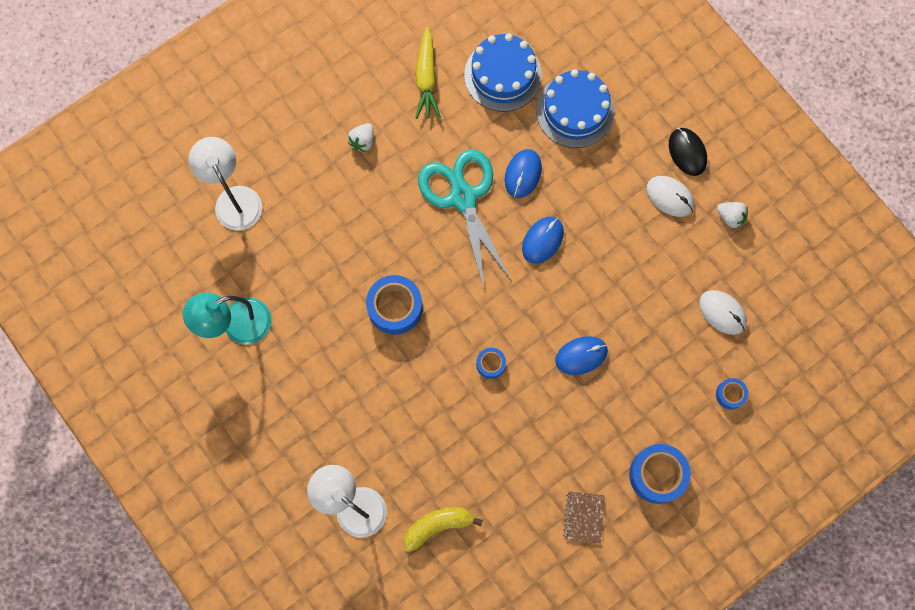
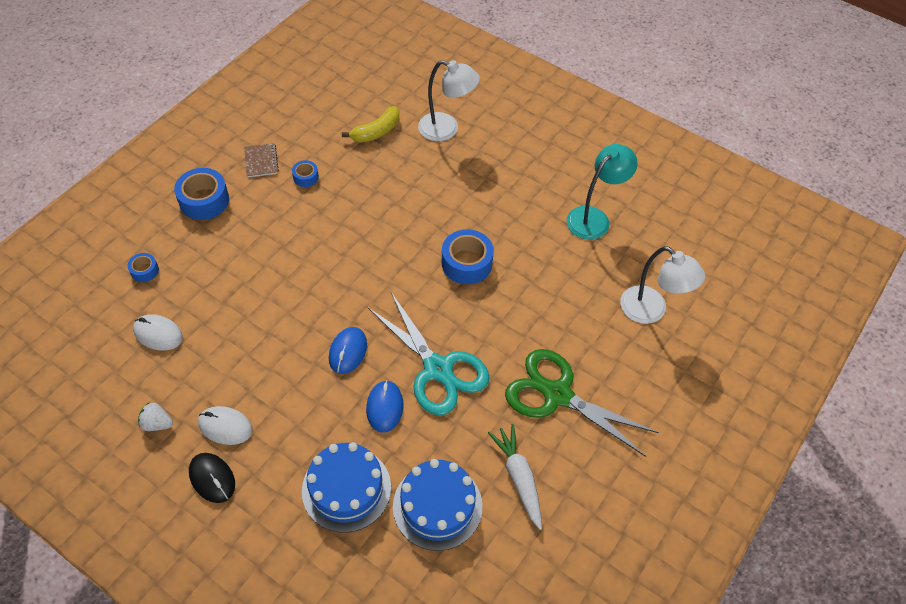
camera: 160 degrees right, 20 degrees down
(363, 141) = (557, 395): white strawberry -> green scissors
(426, 78) = (518, 477): yellow carrot -> white carrot
(490, 364) = (367, 242): blue tape -> blue tape (306, 177)
(581, 356) = (288, 267): blue mouse -> none

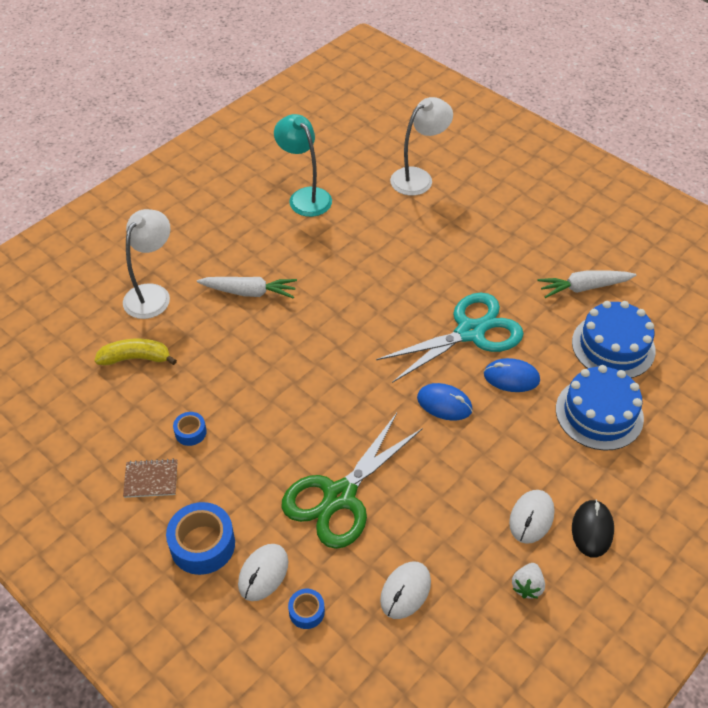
camera: 80 degrees left, 5 degrees down
(178, 240) = (263, 573): none -> white mouse
(212, 478) = (592, 529): black mouse -> black mouse turned 45 degrees counterclockwise
(376, 131) = (136, 358): yellow banana -> yellow banana turned 60 degrees counterclockwise
(460, 192) = (249, 292): none -> white carrot
(466, 263) = (345, 297): blue tape -> none
(557, 395) = (501, 251): green scissors -> green scissors (339, 496)

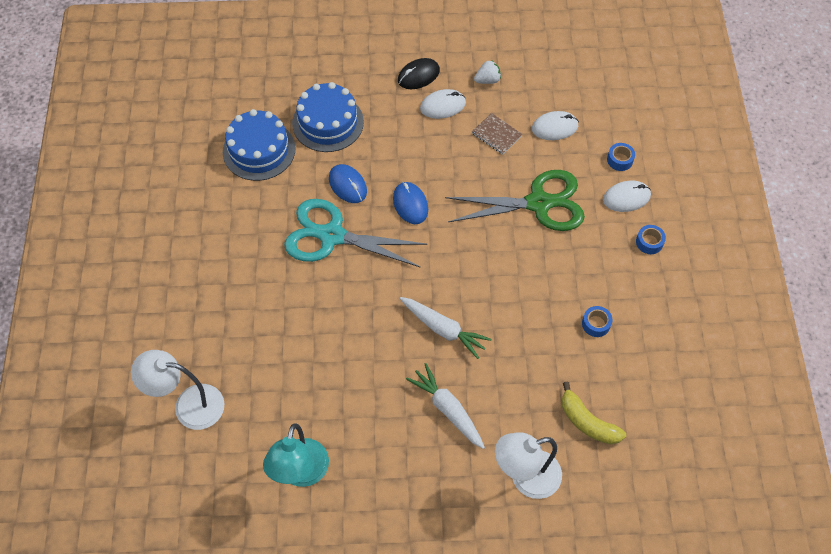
camera: 135 degrees left, 10 degrees up
(151, 479) = (650, 311): brown notebook -> brown notebook (496, 134)
(202, 544) = (649, 242): blue tape -> blue tape, size x0.53
(583, 287) = (215, 201): white carrot -> white carrot (443, 329)

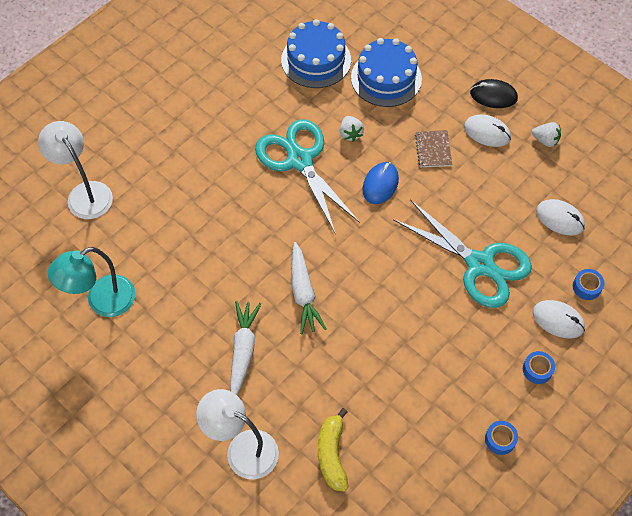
camera: 45 degrees right, 0 degrees up
(347, 185) = (350, 134): blue mouse -> white strawberry
(496, 134) = (505, 187): brown notebook -> brown notebook (433, 149)
(539, 203) = (480, 265): green scissors -> turquoise scissors
(596, 324) = (421, 391): blue tape -> blue tape (500, 439)

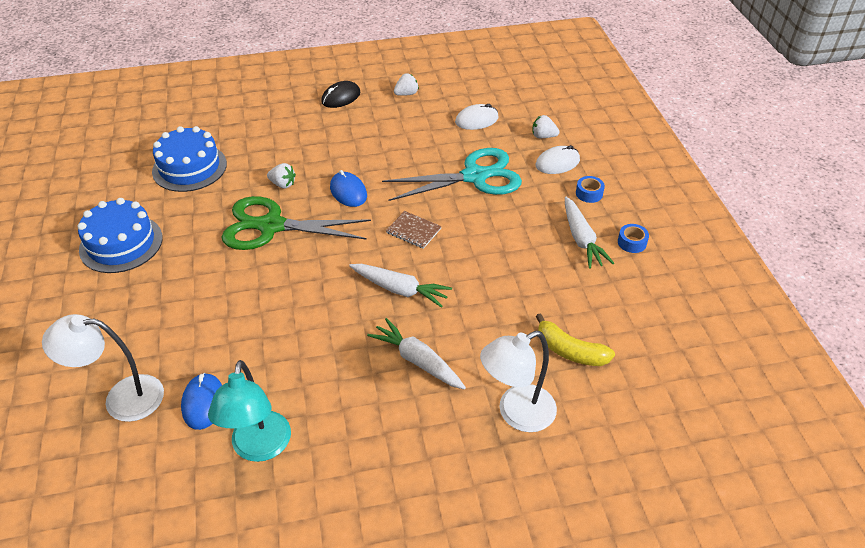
camera: 55 degrees left, 15 degrees down
(113, 242) = (203, 403): none -> blue mouse
(299, 160) = (271, 226): turquoise scissors -> green scissors
(386, 78) = (257, 139): blue cake -> blue cake (121, 243)
(433, 149) = (350, 149): brown notebook -> brown notebook (413, 231)
(470, 395) = (581, 239): none -> white carrot
(487, 132) = (368, 116): white mouse -> none
(586, 287) = (543, 136): blue tape -> white strawberry

